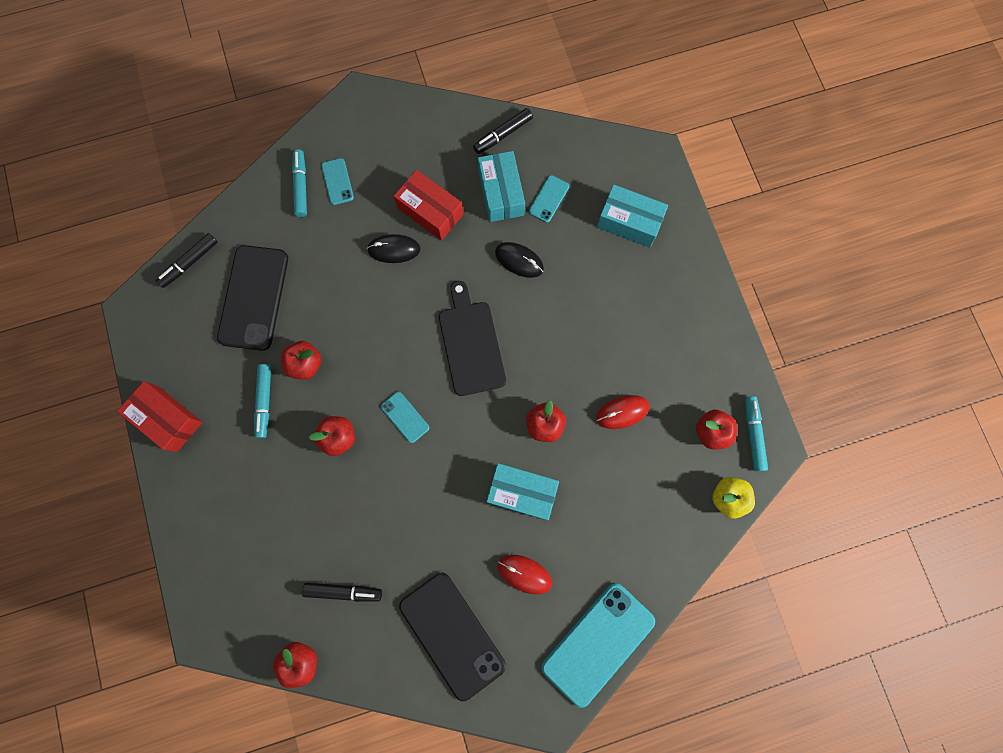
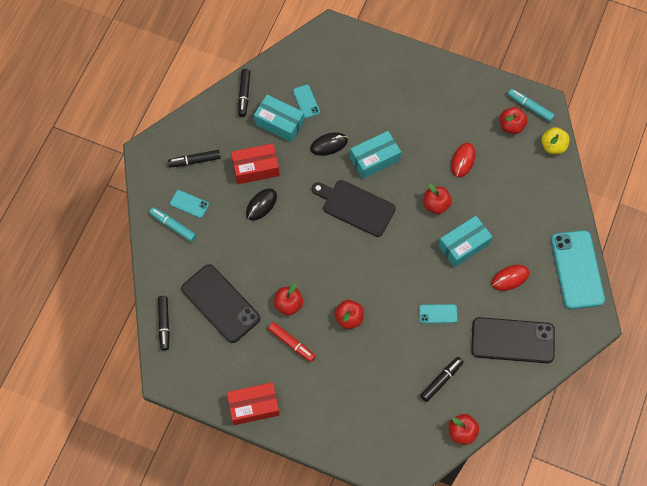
camera: 50 degrees left, 10 degrees down
(264, 402) = (291, 343): turquoise marker -> red marker
(388, 148) = (194, 161): none -> black marker
(405, 417) = (368, 273): turquoise phone -> turquoise phone (438, 313)
(629, 222) = (357, 72): turquoise box -> turquoise box (374, 159)

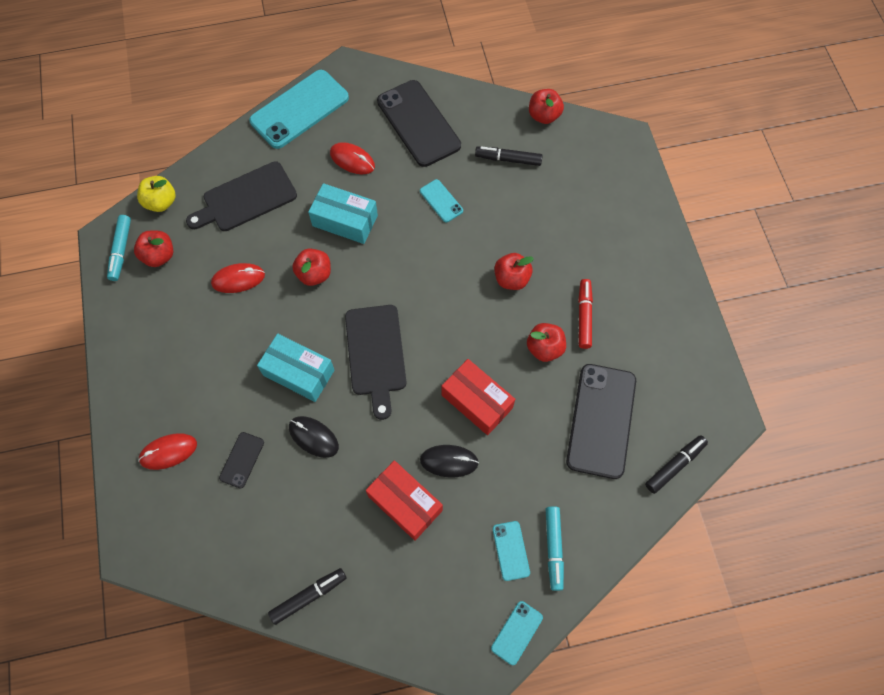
camera: 125 degrees left, 0 degrees up
(194, 161) = (448, 589): black marker -> none
(253, 406) = (678, 308): red box -> red box (477, 401)
(279, 123) = (321, 519): turquoise box -> none
(306, 101) = (268, 507): turquoise phone -> turquoise phone (517, 632)
(343, 102) = (242, 460): none -> black phone
(375, 70) = (168, 452): none -> red mouse
(522, 196) = (246, 198): none -> black cutting board

